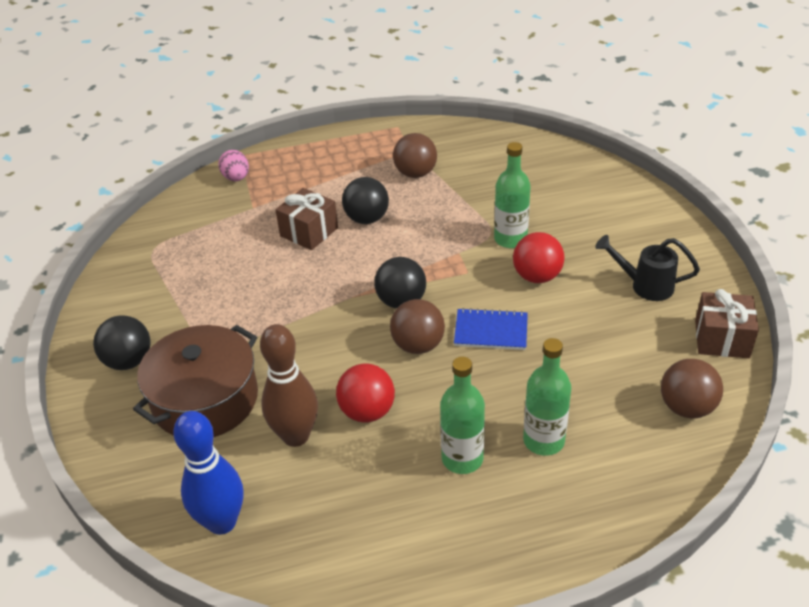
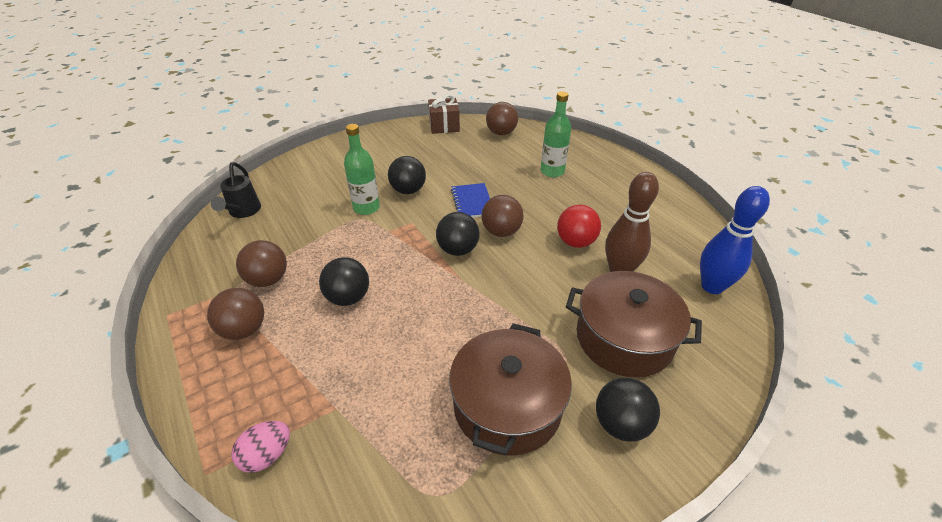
camera: 110 degrees left, 0 degrees up
(193, 297) = (507, 405): none -> brown pot
(309, 232) = (376, 337): brown gift -> none
(359, 163) = (244, 330): none -> brown ball
(462, 458) = (585, 196): green bottle -> none
(537, 276) = (408, 190): red ball -> black ball
(644, 286) = (406, 150): black watering can -> black watering can (243, 212)

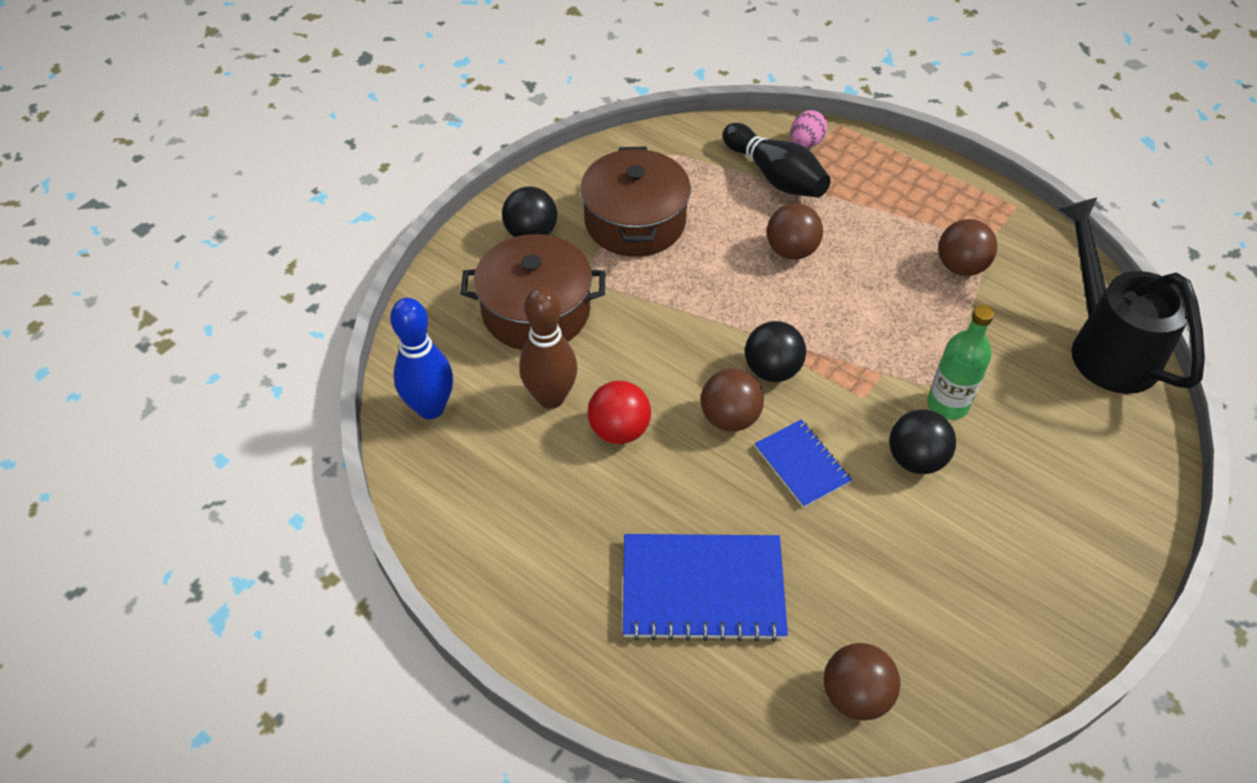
camera: 160 degrees right, 10 degrees up
(243, 212) = (1104, 345): black watering can -> black watering can, size x1.86
(244, 330) = (925, 214): brown ball -> brown ball (791, 251)
(335, 417) = (775, 176): none -> black bowling pin
(348, 298) = (854, 272): black ball -> none
(444, 126) = (989, 682): brown gift -> none
(552, 171) = (702, 589): green bottle -> blue notebook

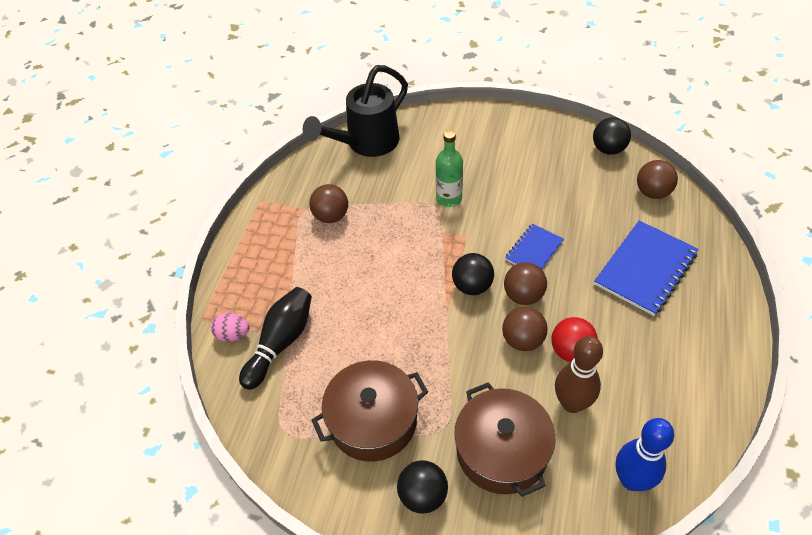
camera: 110 degrees left, 0 degrees up
(702, 589) = (645, 269): blue notebook -> blue notebook turned 60 degrees clockwise
(791, 251) = (358, 308): brown ball -> brown ball (522, 340)
(915, 459) = (497, 203): black ball -> black ball (608, 149)

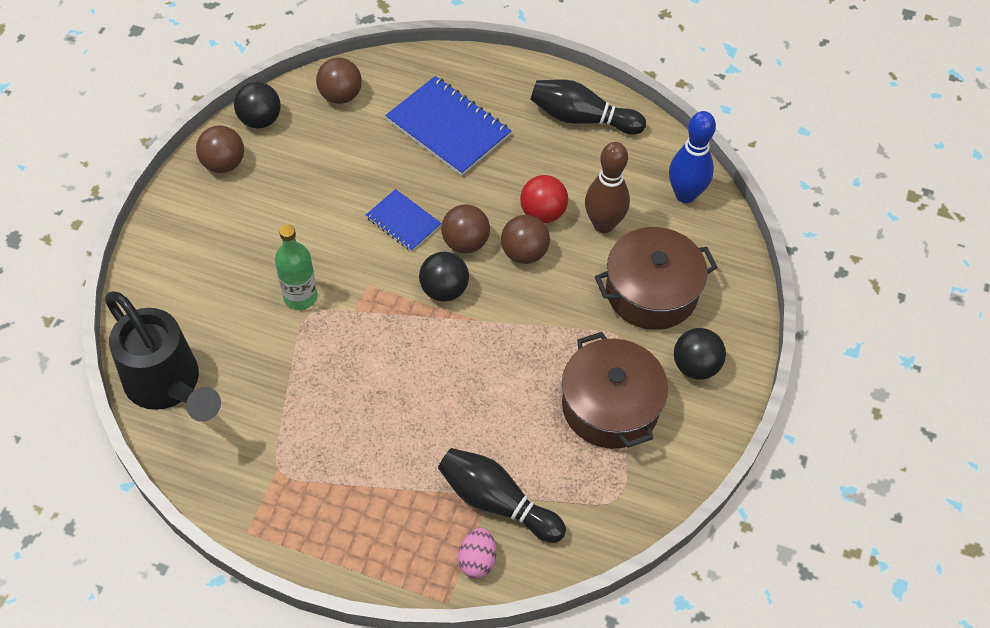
camera: 90 degrees left, 5 degrees up
(331, 216) = (299, 437): brown ball -> brown ball (223, 164)
(698, 375) = (582, 118): none -> black bowling pin

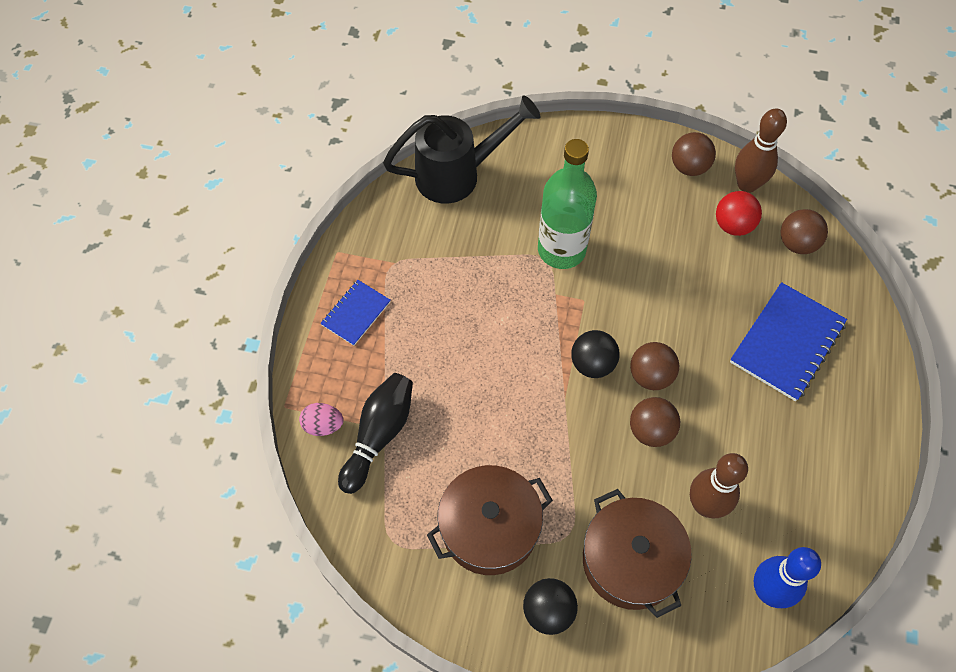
camera: 85 degrees right, 5 degrees up
(169, 386) = (458, 174): black watering can -> black watering can turned 150 degrees counterclockwise
(260, 120) = (747, 185): black ball -> brown bowling pin
(300, 297) = (561, 250): green bottle -> green bottle, size x1.60
(403, 222) = (662, 319): blue notebook -> blue notebook (356, 313)
(542, 213) = (704, 443): red ball -> red ball (733, 225)
(582, 118) = (841, 472): black bowling pin -> none

